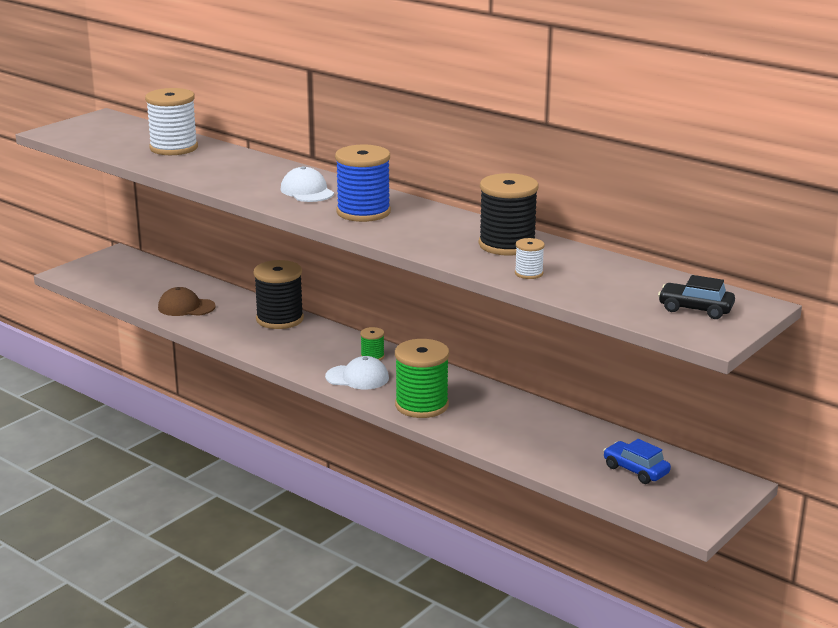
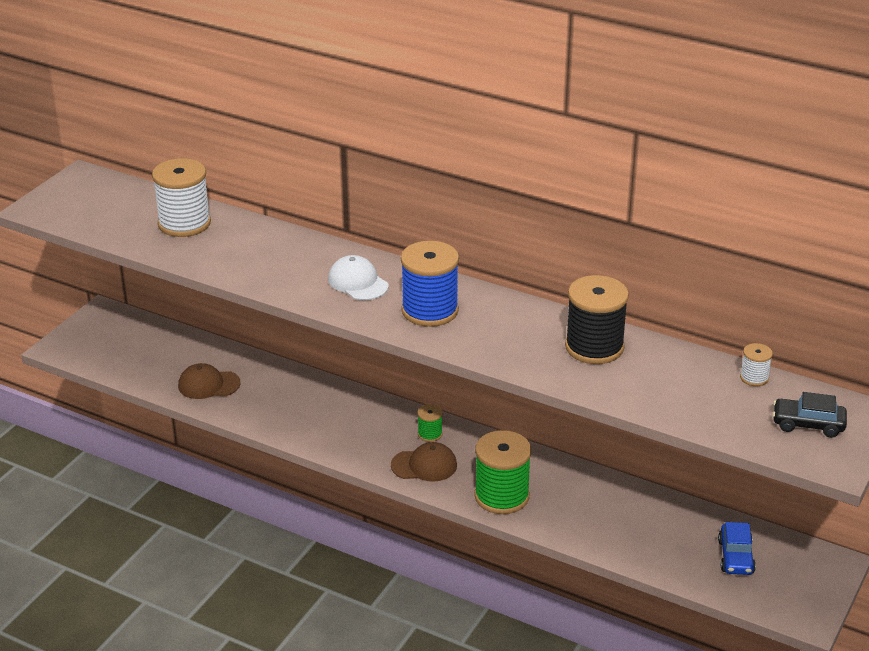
camera: 10 degrees left, 10 degrees up
(280, 319) = (315, 391): black spool -> none
(357, 377) = (424, 465): white cap -> brown cap
(529, 273) = (631, 389): white spool -> white spool (754, 378)
(635, 470) = (735, 557): blue car -> blue car turned 120 degrees counterclockwise

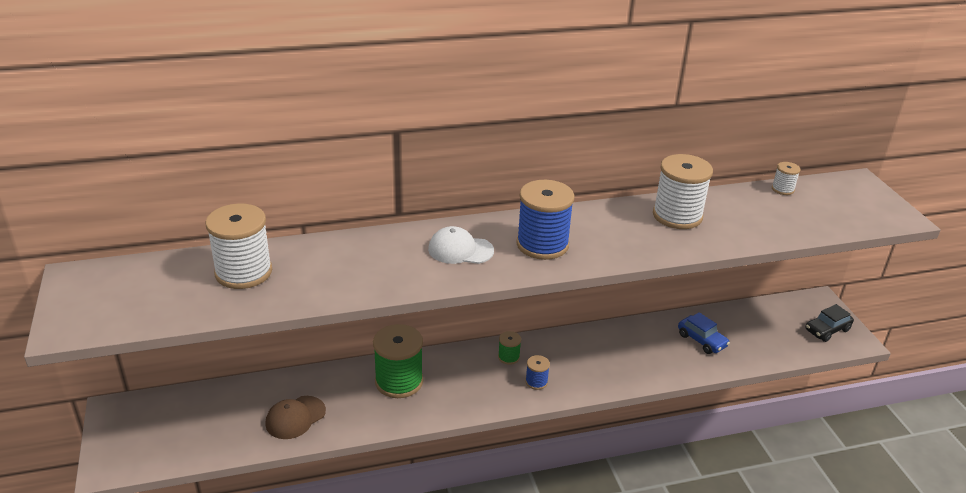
camera: 45 degrees left, 0 degrees up
(424, 465) = (536, 382): brown cap -> blue spool
(502, 496) = (611, 372): green spool -> green spool (399, 381)
(594, 347) = (677, 216): black spool -> white spool
(735, 557) = (777, 327): blue car -> blue car (701, 340)
(808, 424) = (851, 202): black car -> black car (827, 330)

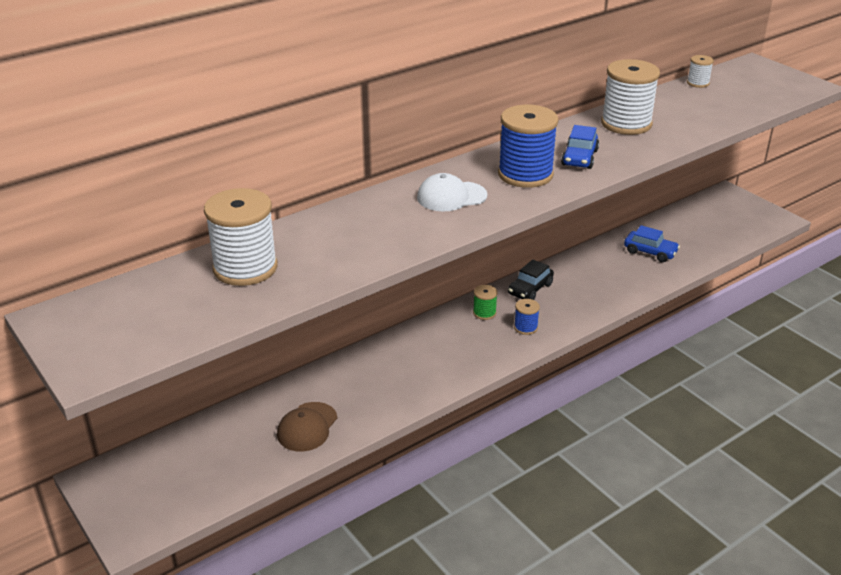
camera: 20 degrees left, 0 degrees up
(399, 381) = (391, 364): green spool -> none
(605, 240) = (579, 158): none -> blue car
(827, 330) = (749, 216): black car -> black car (530, 289)

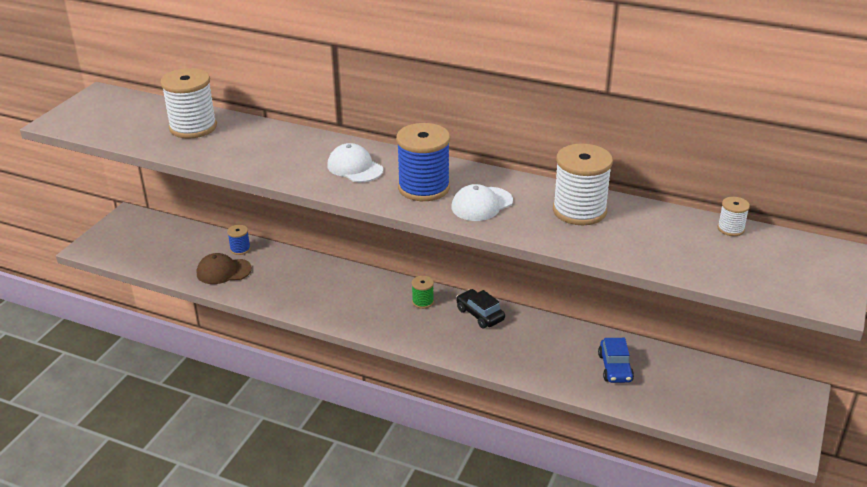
camera: 60 degrees right, 0 degrees up
(525, 327) = (421, 329): blue spool -> blue spool (240, 249)
(530, 289) = (480, 314): black car -> black car turned 45 degrees clockwise
(579, 158) = (481, 204): blue car -> white cap

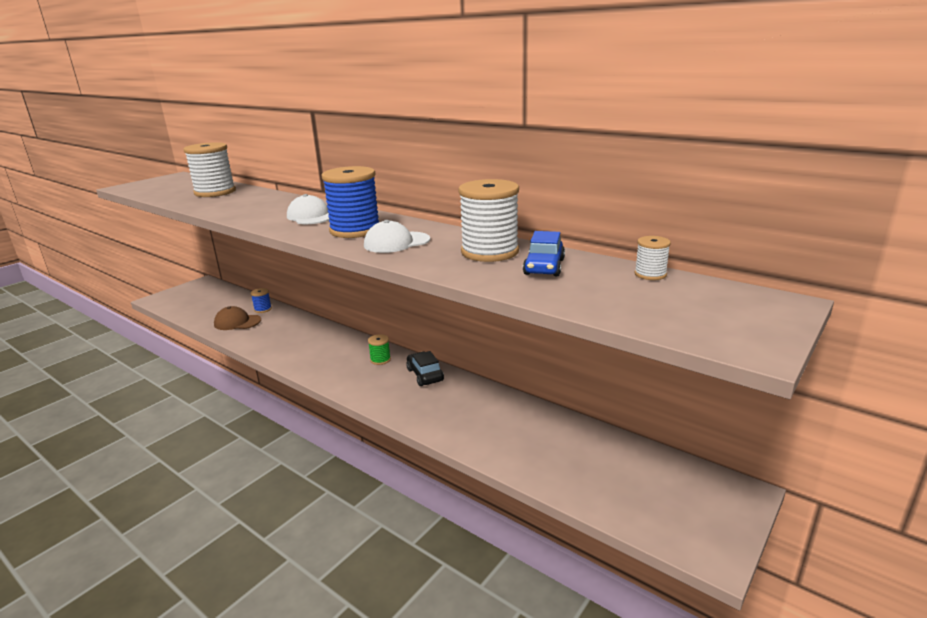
camera: 15 degrees right, 10 degrees down
(615, 368) = (533, 437): blue car -> blue car (544, 267)

